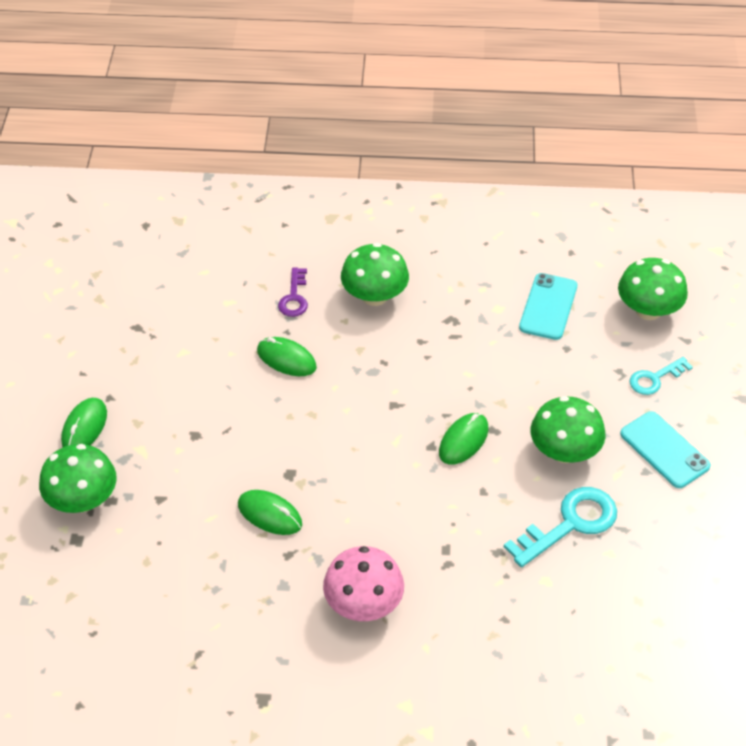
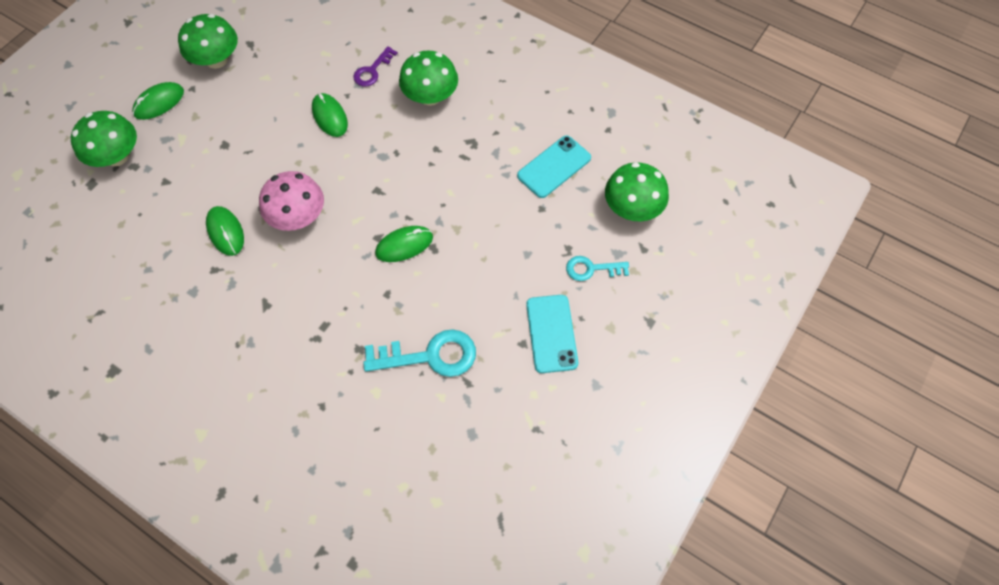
camera: 30 degrees right, 15 degrees up
(363, 604) = (234, 336): pink mushroom -> pink mushroom (298, 216)
(564, 451) = (472, 293): green mushroom -> green mushroom (216, 60)

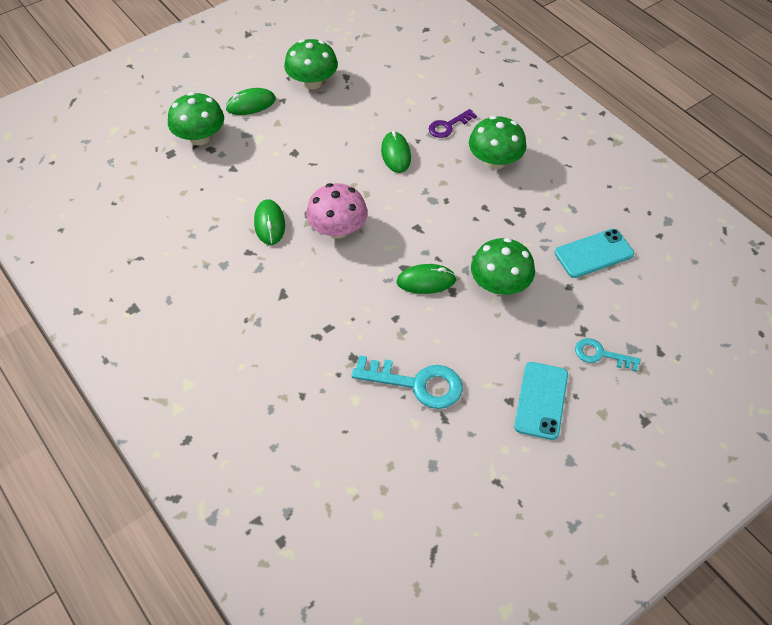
camera: 20 degrees right, 10 degrees down
(632, 208) = (661, 312): green mushroom -> green mushroom (500, 285)

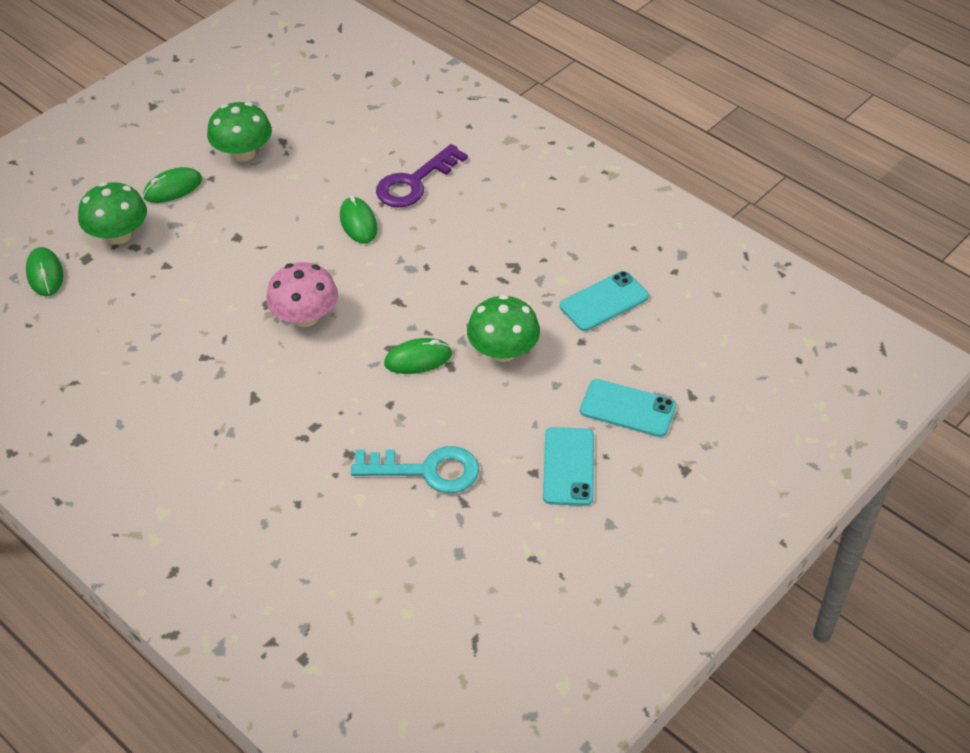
camera: 10 degrees left, 5 degrees down
(269, 224) = (223, 322): green mouse -> green mouse (45, 274)
(448, 126) = (415, 182): purple key -> purple key, size x1.69
(495, 161) = (475, 215): green mushroom -> none
(601, 355) = (627, 408): turquoise key -> turquoise phone

